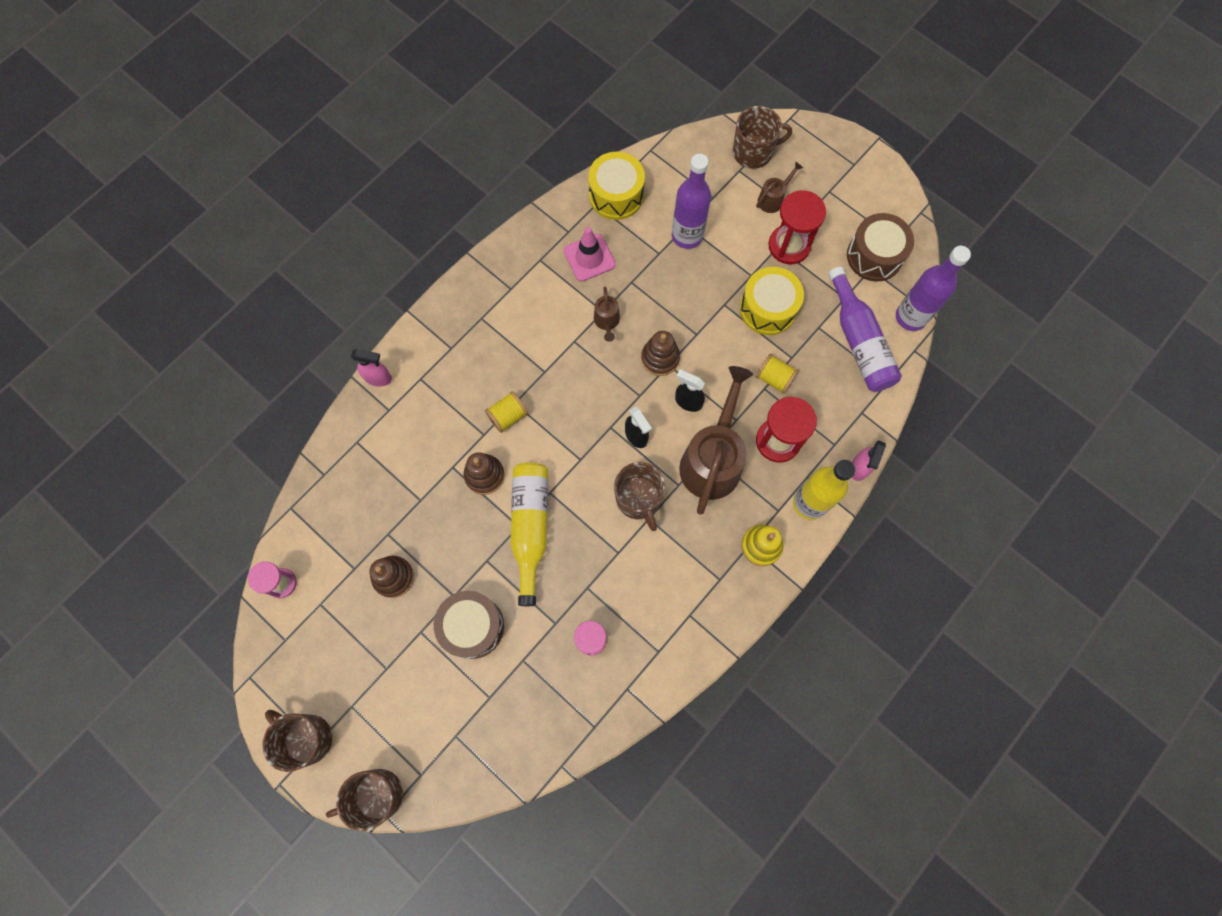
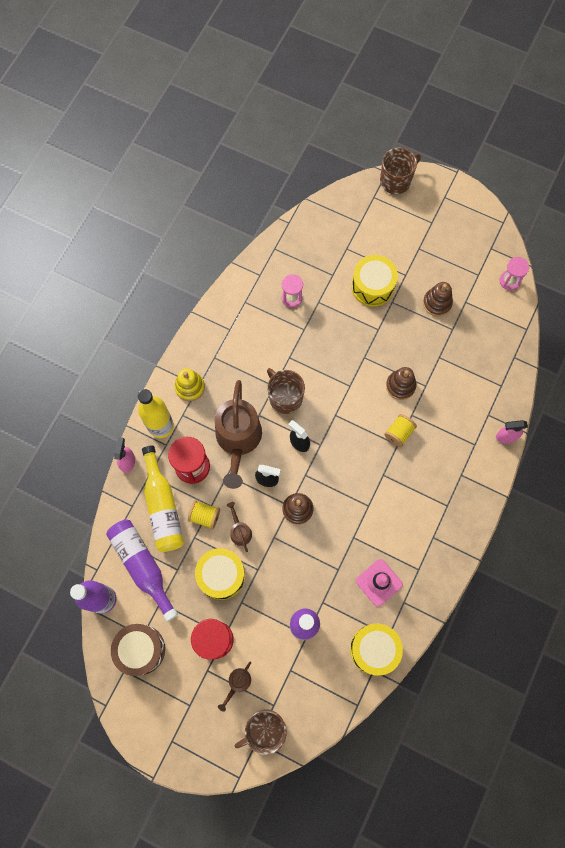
camera: 165 degrees right, 0 degrees up
(307, 738) = (451, 199): brown mug -> none
(472, 626) = (372, 286): brown drum -> yellow drum
(530, 527) = (355, 358): yellow bottle -> yellow bottle (163, 506)
(607, 322) = (347, 529): brown watering can -> brown watering can (240, 531)

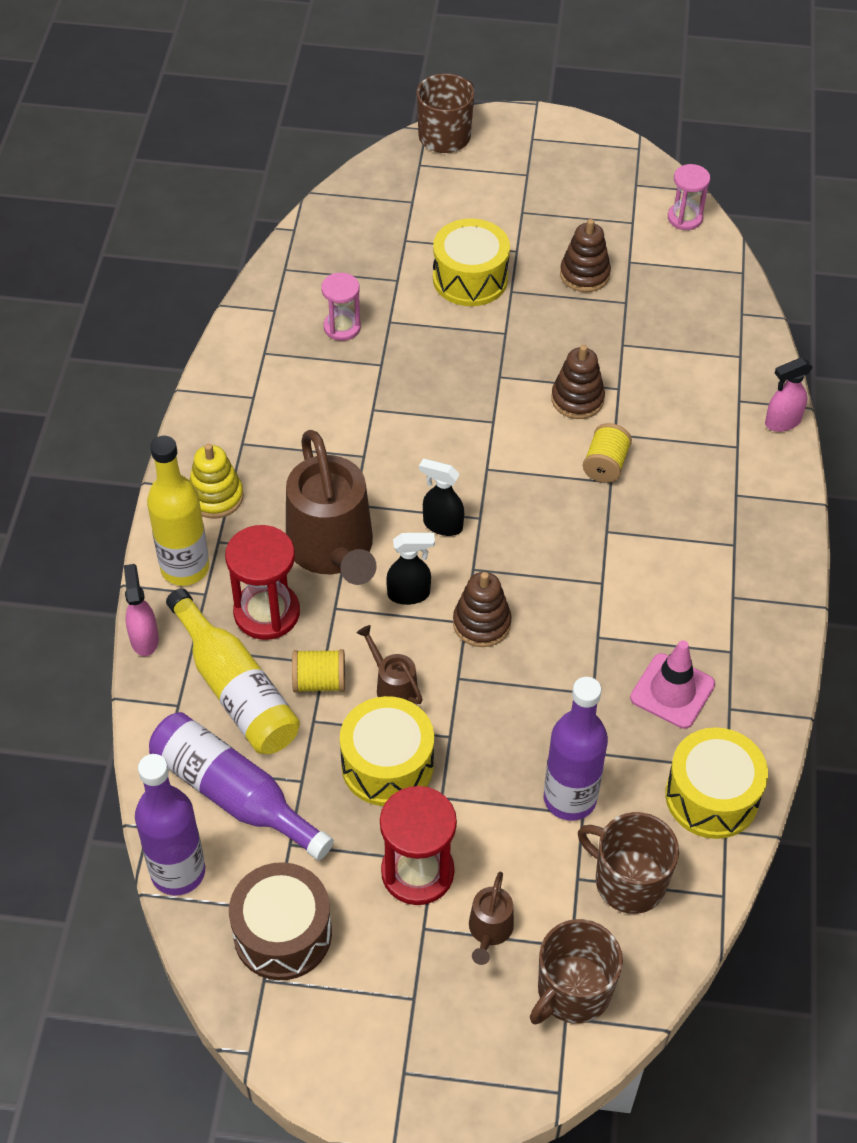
camera: 20 degrees left, 20 degrees down
(285, 397) = (389, 467): brown mug -> brown mug (628, 881)

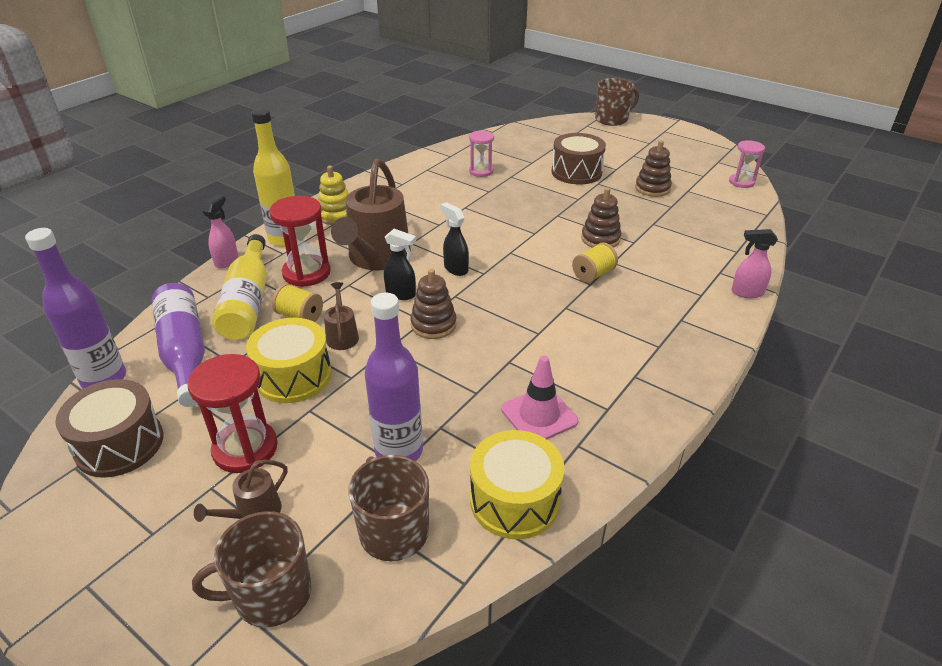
camera: 30 degrees right, 15 degrees down
(470, 279) = (576, 172): yellow drum -> brown drum

